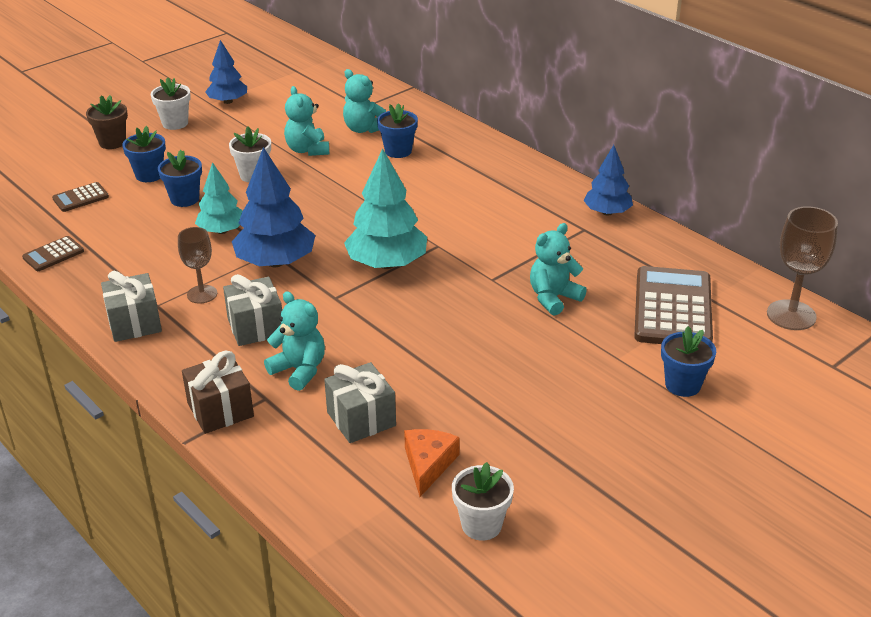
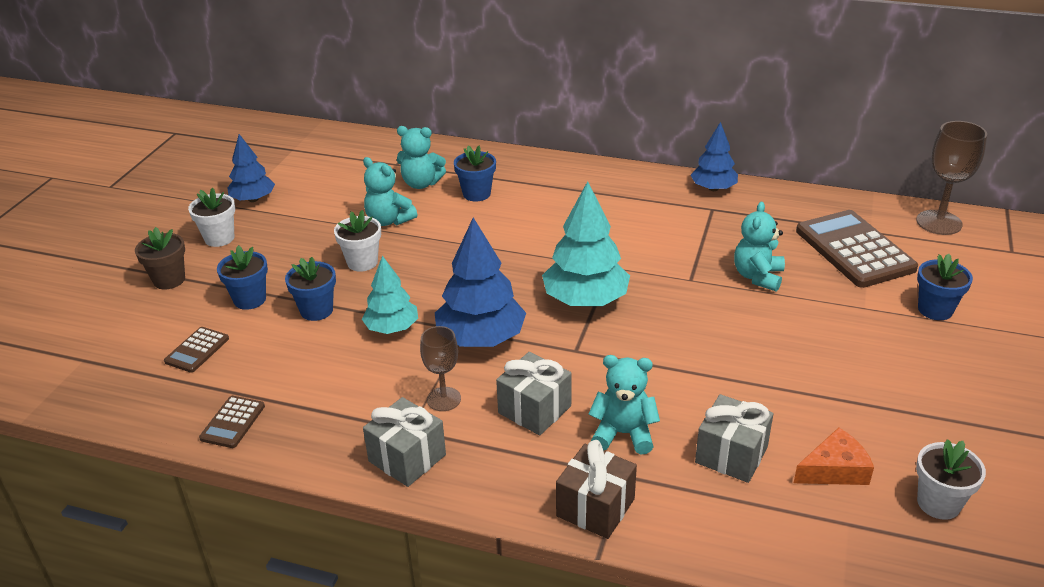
camera: 30 degrees left, 0 degrees up
(428, 464) = (834, 470): orange cheese -> orange cheese turned 90 degrees clockwise

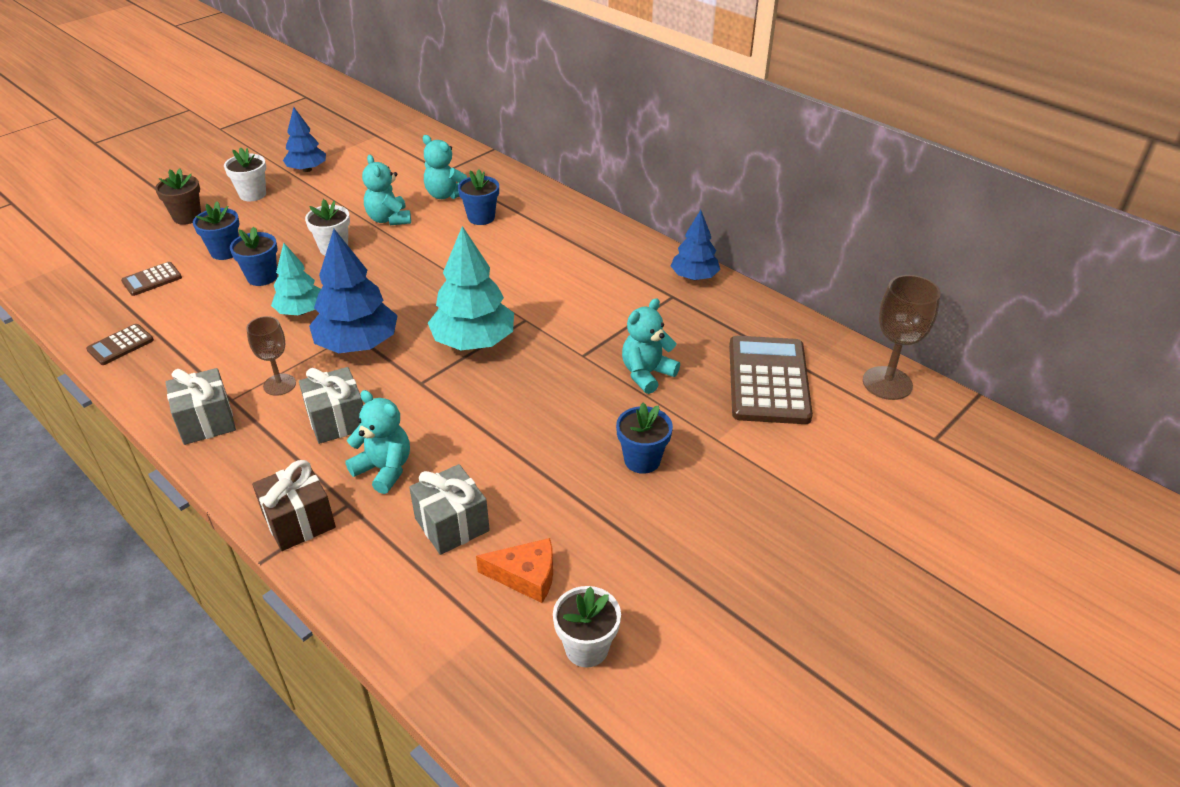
camera: 25 degrees right, 5 degrees up
(935, 310) = (786, 467): blue flower pot -> blue flower pot (642, 460)

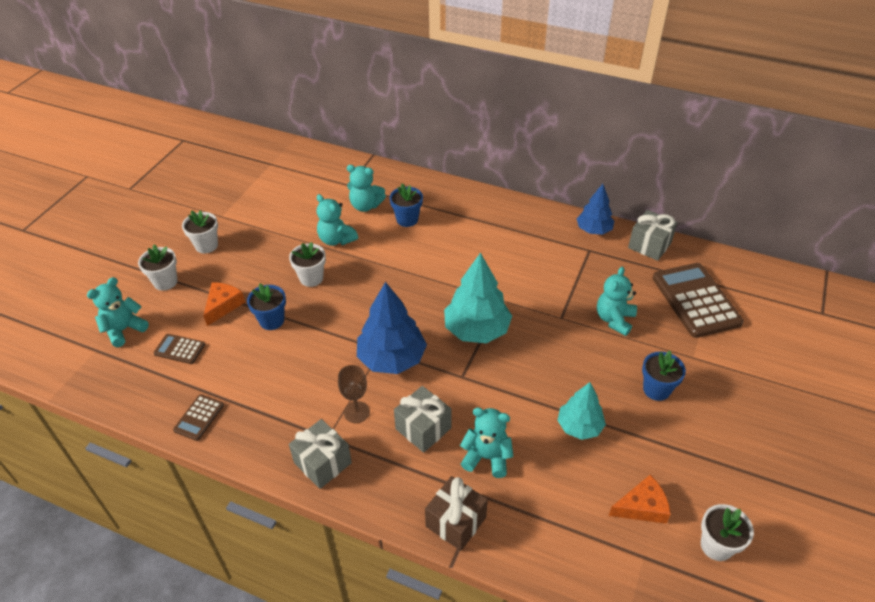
camera: 20 degrees left, 5 degrees up
(115, 249) = (124, 329): none -> turquoise teddy bear
(152, 279) = (179, 349): brown calculator -> brown calculator turned 75 degrees clockwise
(187, 217) = (165, 282): brown flower pot -> white flower pot
(225, 252) = (223, 306): blue flower pot -> orange cheese
(301, 311) = (326, 342): turquoise tree -> turquoise tree (579, 426)
(307, 169) = (235, 210): blue tree -> none
(452, 524) = (565, 485): grey gift -> grey gift (649, 245)
(887, 383) = (769, 279): brown goblet -> none

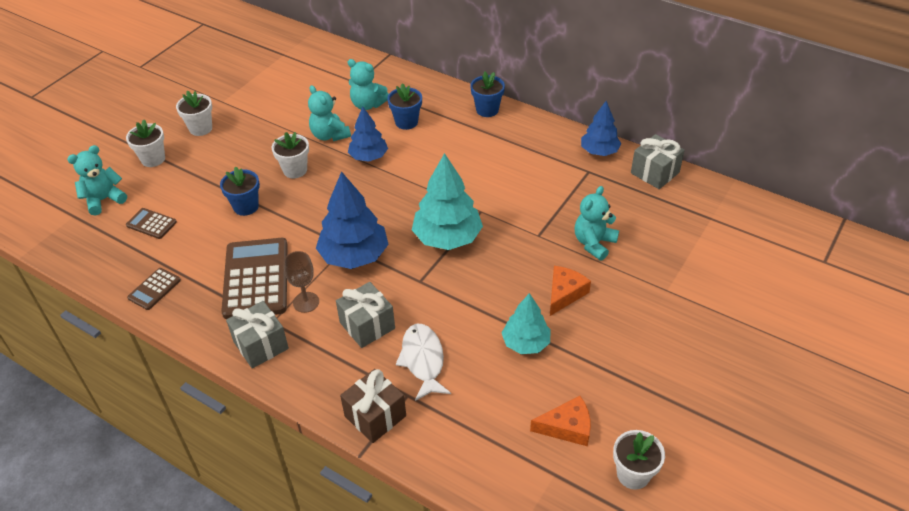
camera: 10 degrees right, 0 degrees up
(223, 306) = (202, 187): orange cheese -> orange cheese (564, 294)
(380, 257) = (368, 157): none -> blue tree
(487, 457) = (423, 360): turquoise teddy bear -> white fish
(656, 389) = (617, 317): blue flower pot -> blue flower pot (487, 110)
(695, 300) = (687, 233): brown calculator -> brown calculator (256, 279)

